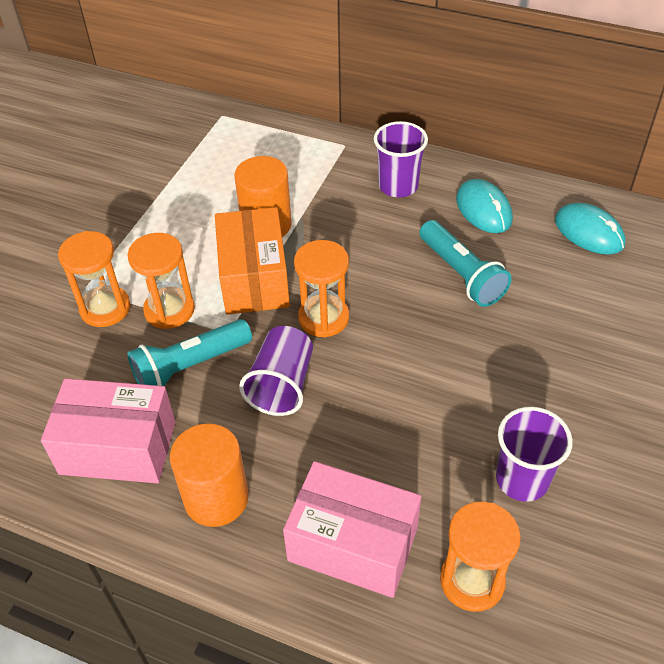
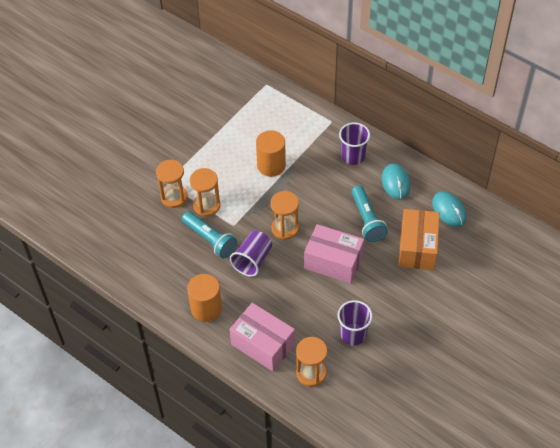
camera: 15 degrees right, 5 degrees up
(118, 448) = (166, 273): pink box -> pink box (333, 262)
(190, 366) = (210, 239): turquoise flashlight -> turquoise flashlight turned 120 degrees counterclockwise
(254, 279) = (255, 197): orange box -> orange box (417, 247)

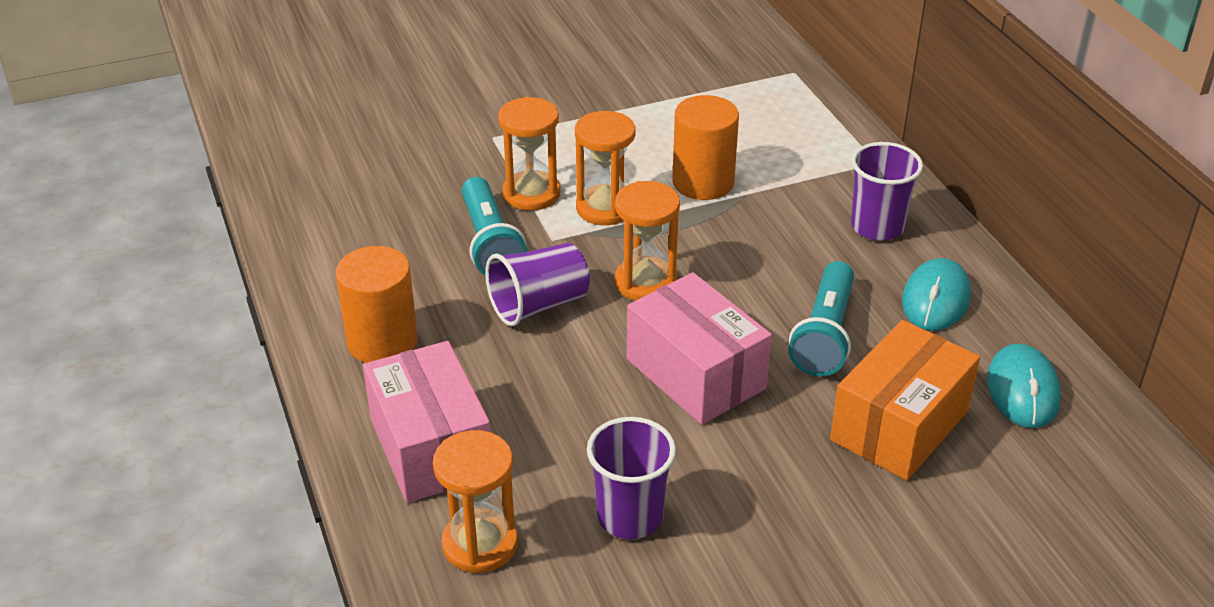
camera: 30 degrees right, 15 degrees down
(174, 197) = (486, 161): orange hourglass -> orange hourglass (605, 208)

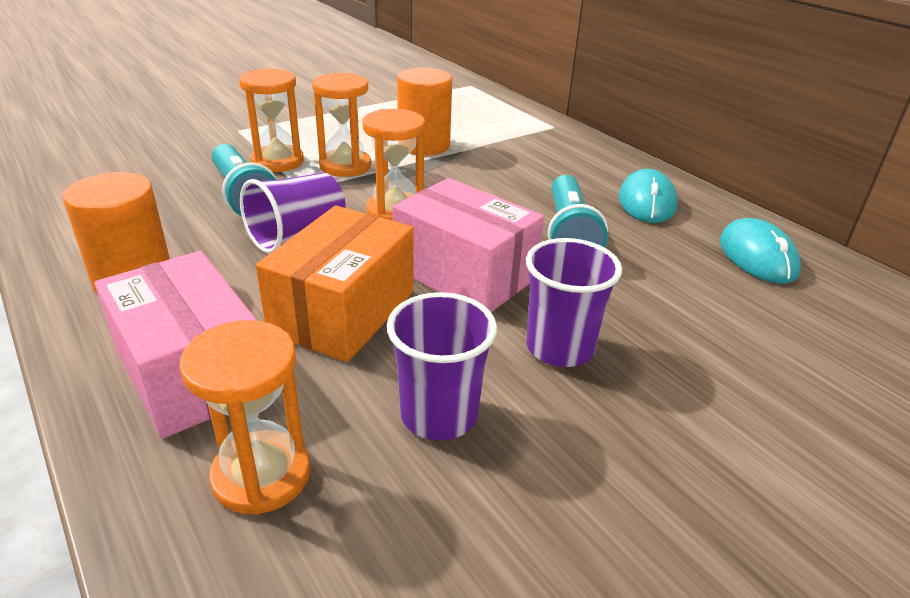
camera: 15 degrees left, 5 degrees down
(877, 227) = (575, 162): purple cup -> purple cup (559, 348)
(899, 425) = (671, 294): orange box -> orange box (343, 312)

